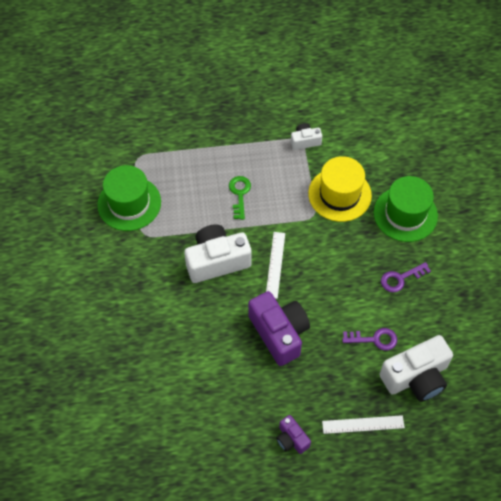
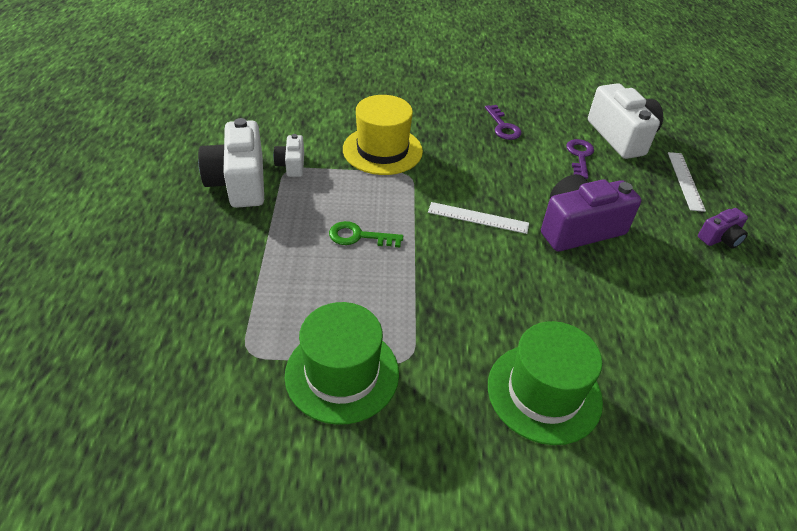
camera: 85 degrees left, 15 degrees down
(217, 261) = (468, 274): white camera -> white camera (239, 182)
(405, 214) = (420, 110): green hat -> green hat (544, 392)

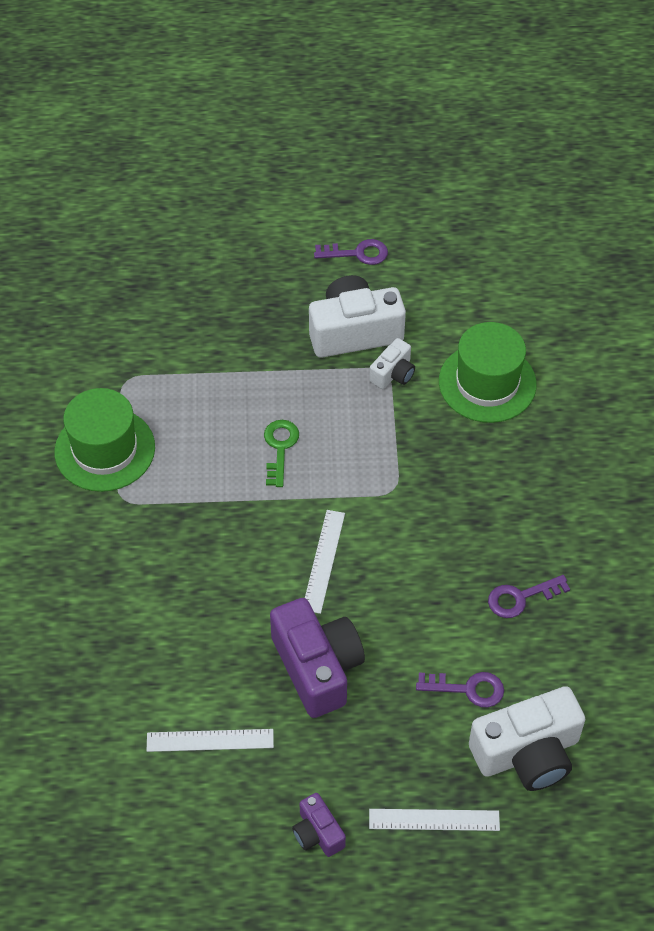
camera: 90 degrees right, 10 degrees up
(148, 173) = (357, 253): none -> purple key
(291, 165) = (393, 373): white camera -> white camera turned 135 degrees clockwise
(382, 150) = (438, 460): yellow hat -> none
(544, 392) = (86, 607): green hat -> green hat (487, 383)
(664, 298) = (210, 740): none -> white ruler

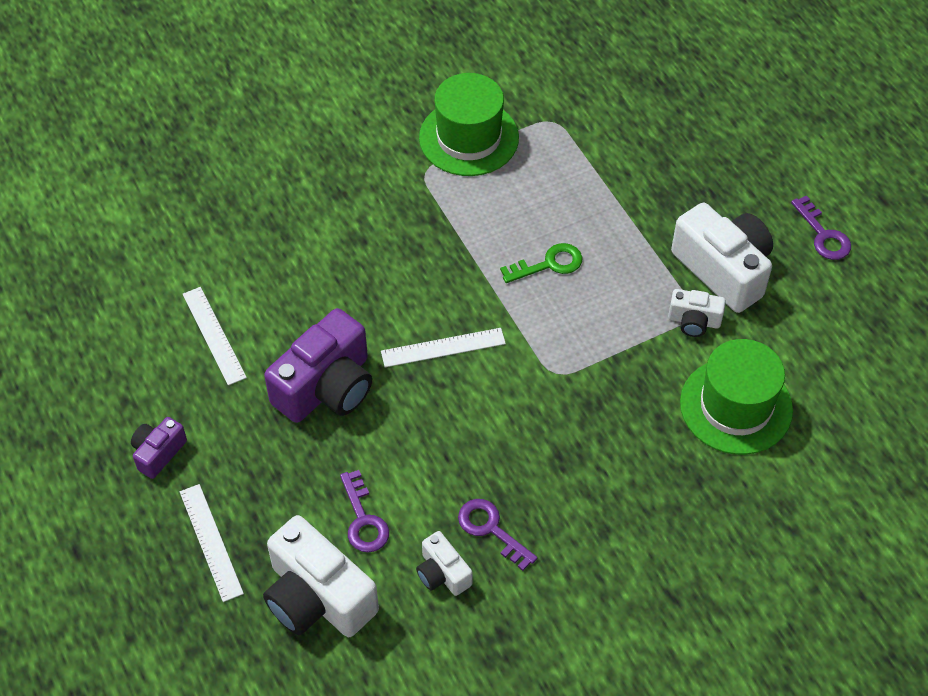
camera: 65 degrees right, 0 degrees up
(546, 649) = (442, 573): none -> white camera

